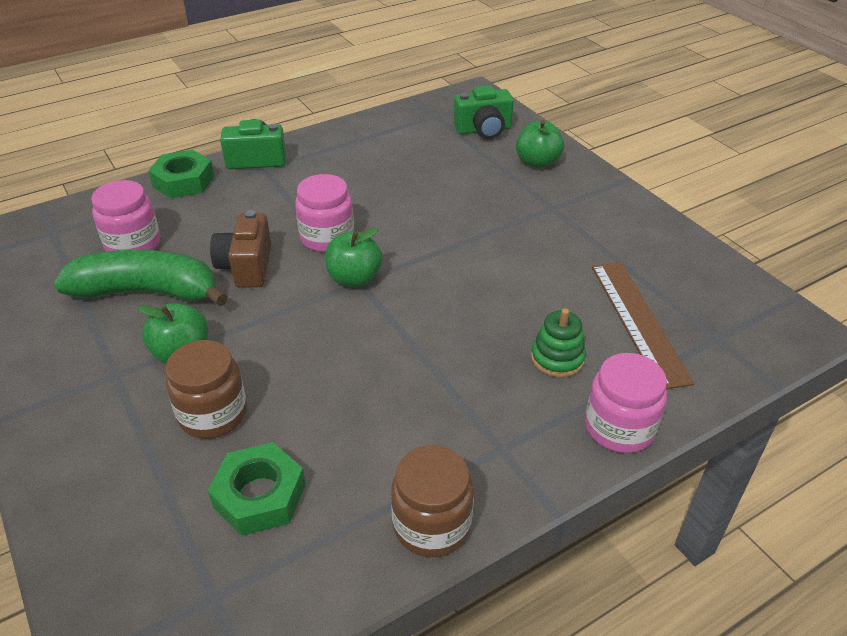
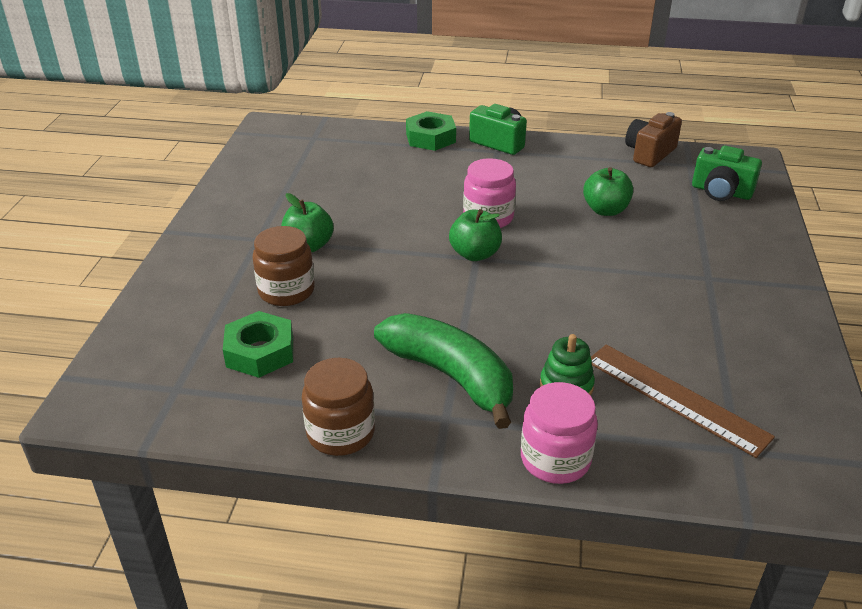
camera: 40 degrees right, 5 degrees down
(133, 244) = (353, 165): pink jar -> none
(148, 292) = (329, 199): green banana -> green banana (451, 376)
(246, 266) = (409, 212): brown camera -> brown camera (649, 153)
(537, 162) = (741, 237): green apple -> green apple (605, 210)
(638, 321) = (675, 398): brown ruler -> brown ruler turned 75 degrees counterclockwise

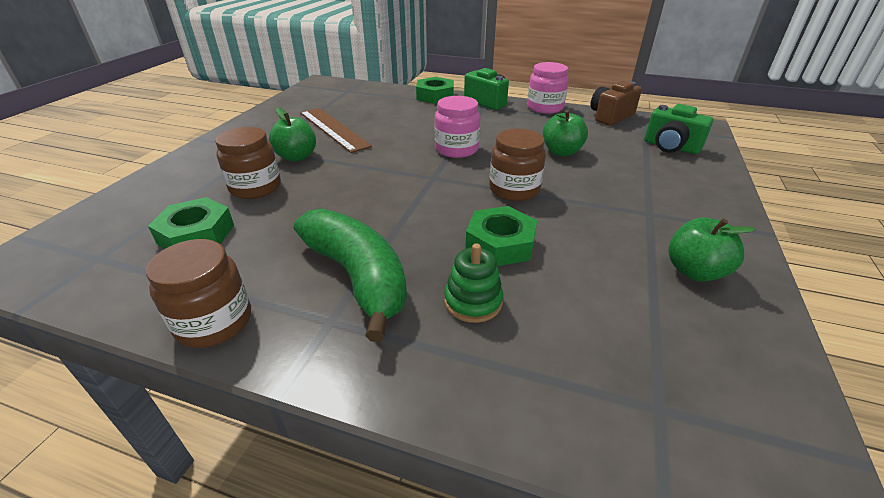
camera: 10 degrees right, 0 degrees up
(475, 254) = (433, 174): green apple -> green apple (694, 271)
(555, 459) = (429, 388): pink jar -> pink jar (545, 108)
(568, 264) = (514, 189): none -> brown jar
(573, 327) = (500, 243): none -> green nut
(675, 398) = (592, 331): brown ruler -> brown ruler (333, 129)

